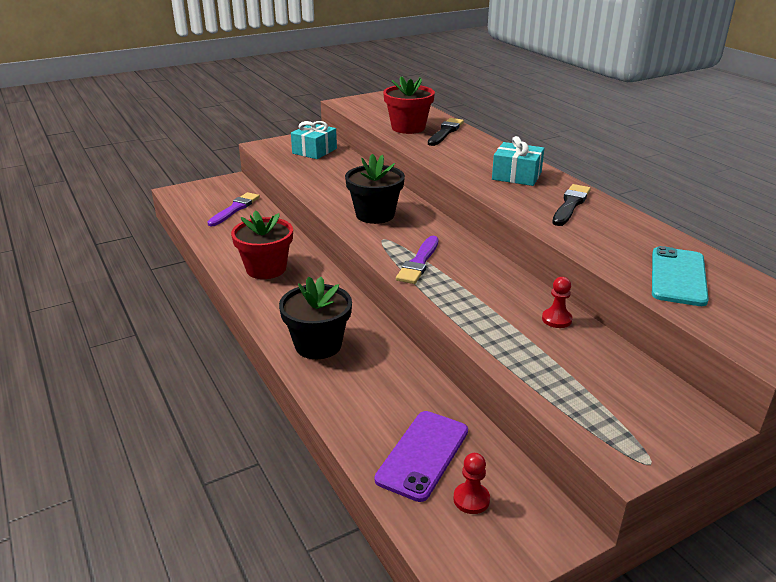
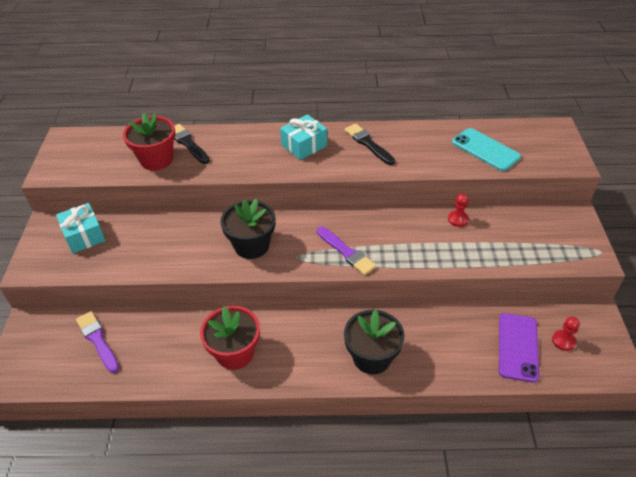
camera: 60 degrees left, 15 degrees up
(423, 455) = (517, 347): purple phone -> purple phone turned 45 degrees clockwise

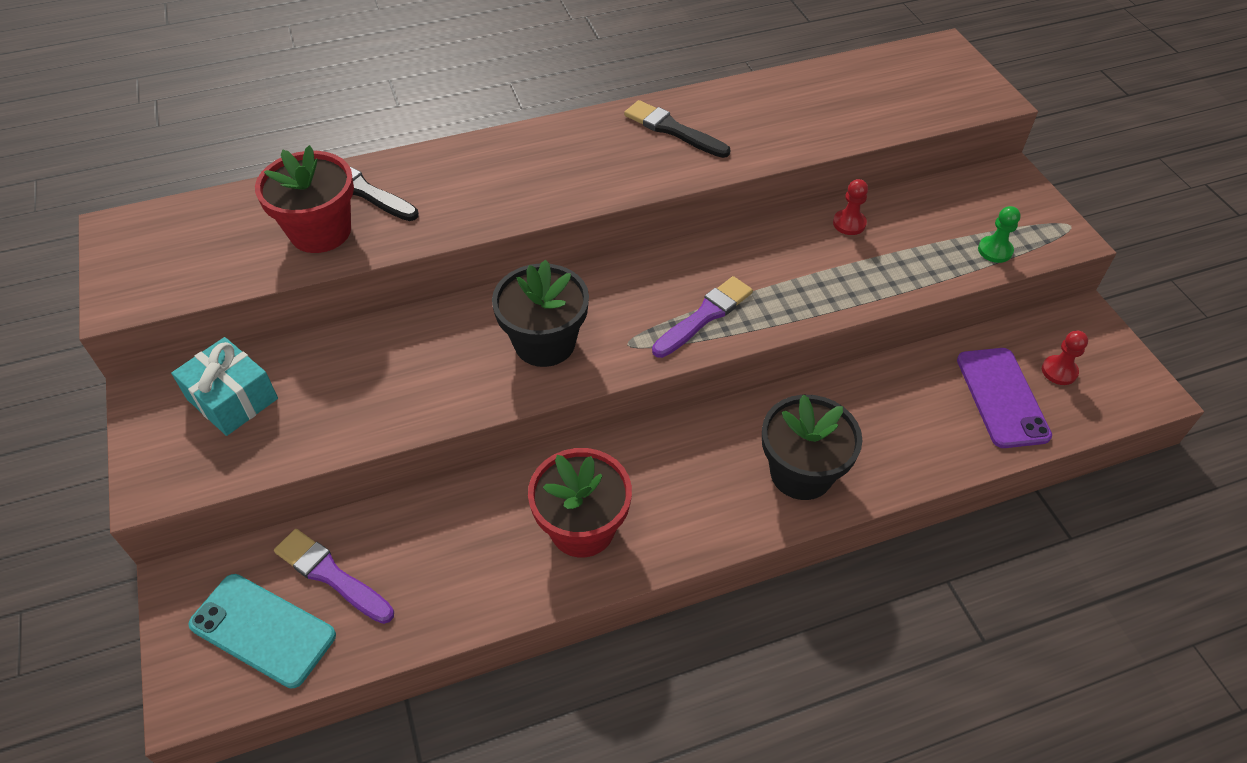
camera: 20 degrees left, 5 degrees up
(304, 145) = (569, 154): turquoise gift -> none
(346, 252) = (704, 316): purple brush -> purple brush turned 75 degrees counterclockwise
(485, 150) = (857, 103): turquoise phone -> turquoise phone (263, 630)
(543, 256) = (995, 250): none -> green pawn

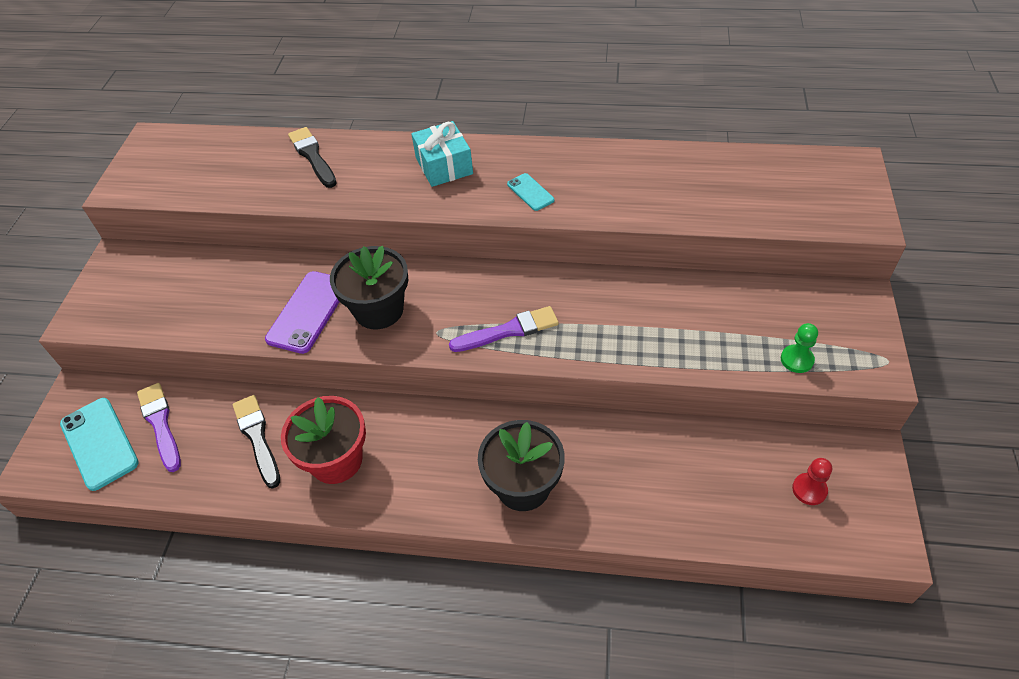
camera: 30 degrees right, 0 degrees up
(232, 399) = (160, 278): turquoise gift -> turquoise gift (444, 166)
(320, 232) = (265, 177): red flower pot -> none
(652, 160) = (530, 192): none -> turquoise phone
(673, 130) = (564, 172): black brush -> black brush (257, 438)
(849, 223) = (680, 293): red pawn -> none
(1002, 397) = (738, 492): purple phone -> purple phone (308, 312)

